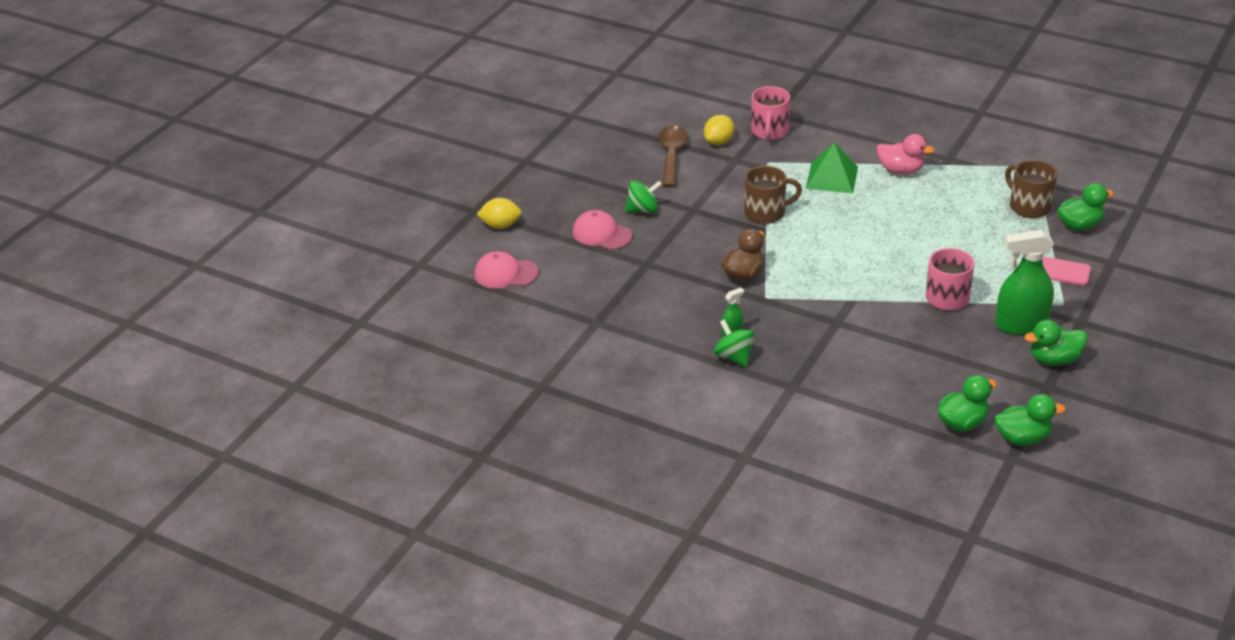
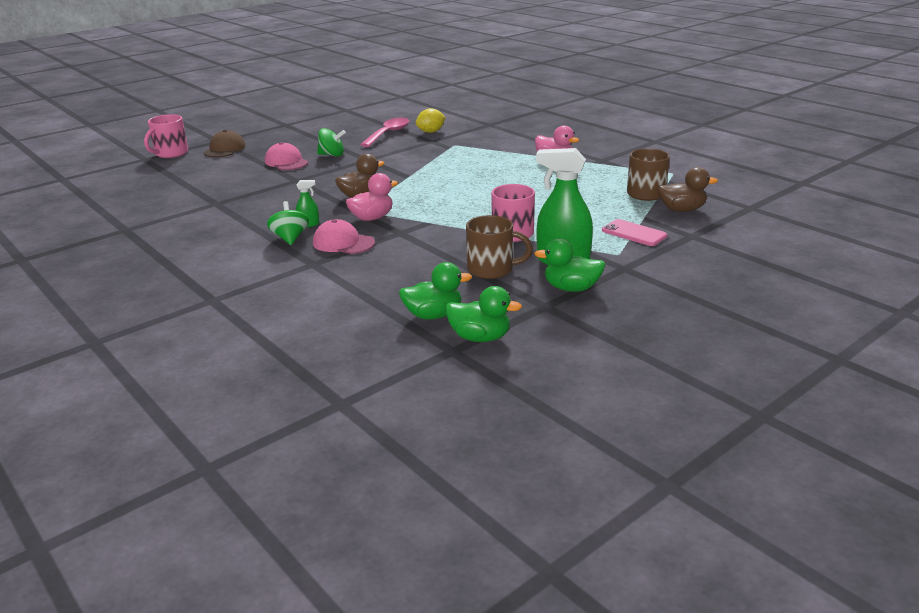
camera: 20 degrees right, 10 degrees down
(500, 225) = (224, 149): yellow lemon -> brown cap
(505, 274) = (192, 171): pink cap -> pink cap (343, 243)
(672, 156) = (388, 134): brown spoon -> pink spoon
(766, 212) = (421, 168): brown mug -> brown mug (492, 269)
(769, 132) = (474, 131): pink mug -> pink mug (170, 153)
(789, 307) = (372, 218): none -> pink duck
(832, 177) = (494, 158): green pyramid -> none
(1079, 225) = (682, 210): green duck -> brown duck

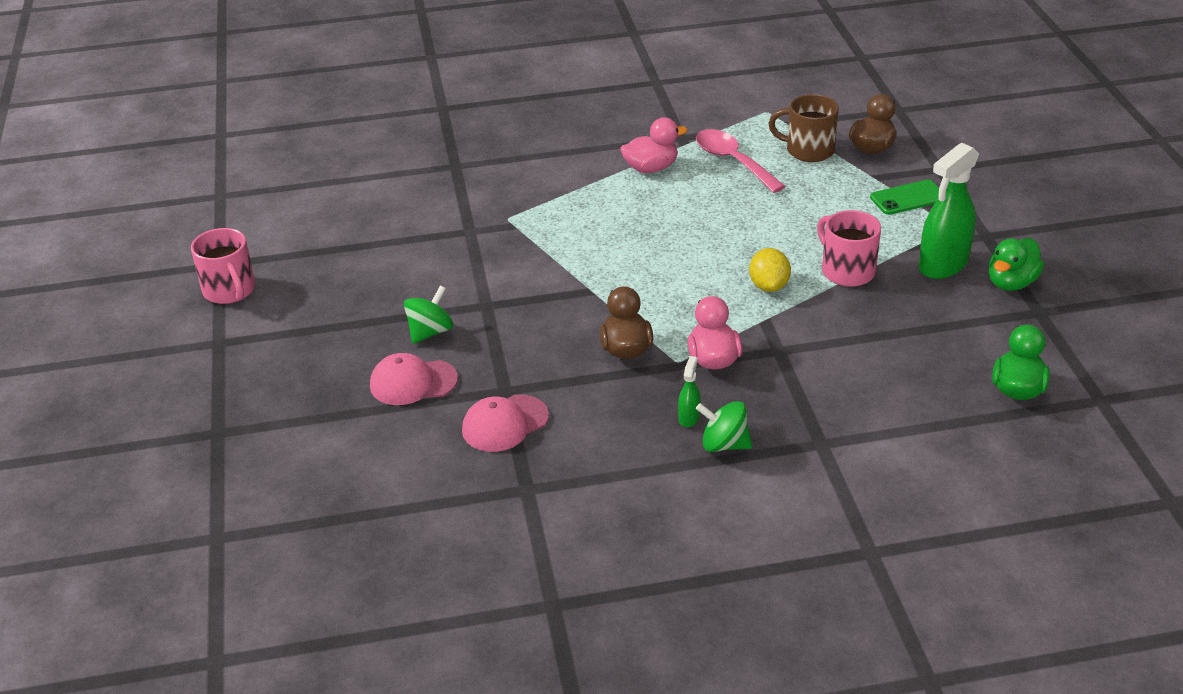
camera: 60 degrees left, 10 degrees up
(170, 153) = (223, 501): pink mug -> pink mug (230, 290)
(224, 149) = (274, 434): brown cap -> none
(343, 243) = (775, 403): pink cap -> pink cap (505, 424)
(388, 134) = (393, 257): pink spoon -> pink spoon (733, 161)
(431, 132) = (429, 220): yellow lemon -> yellow lemon (769, 286)
(480, 337) = (1084, 374): green duck -> none
(492, 269) = (932, 316): brown mug -> none
(634, 233) = (908, 198): pink phone -> green phone

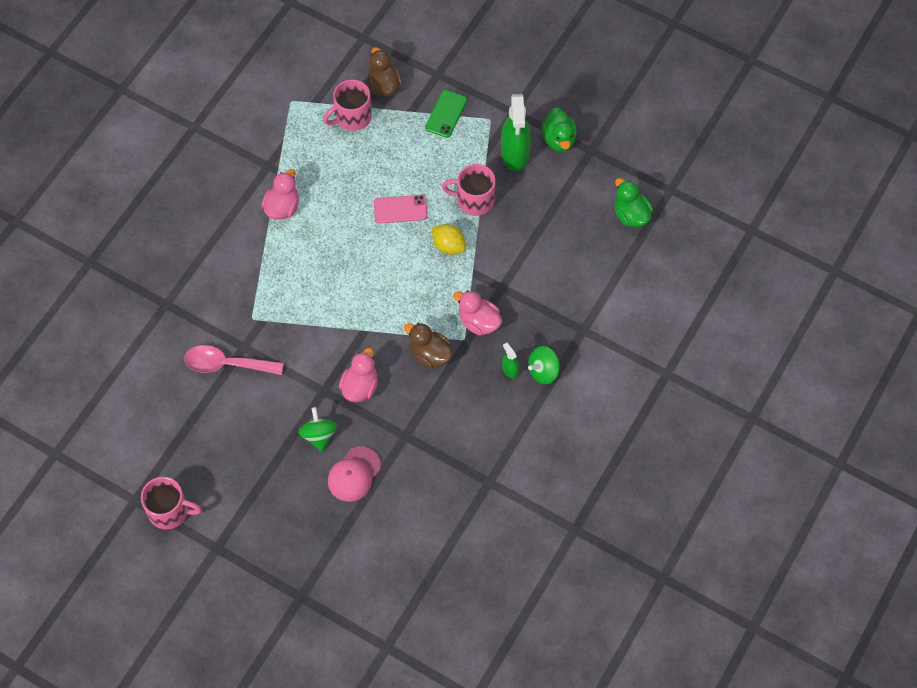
camera: 50 degrees left, 25 degrees up
(505, 424) = (431, 455): pink cap -> none
(522, 325) = (360, 387): none -> pink duck
(733, 161) = (321, 162): pink spoon -> pink spoon (227, 364)
(759, 233) = (400, 209): none -> pink phone
(808, 150) = (352, 117): brown mug -> pink mug

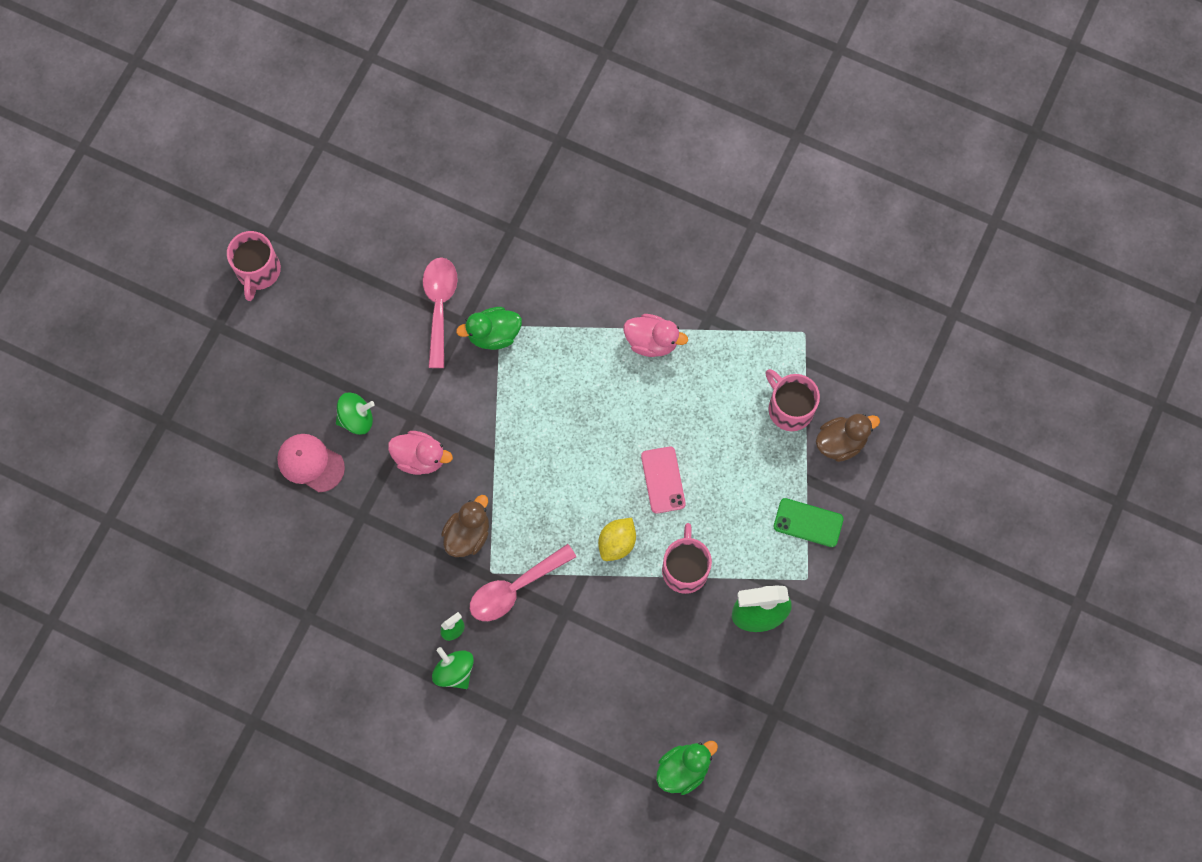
camera: 85 degrees right, 10 degrees up
(478, 322) = (515, 588): pink duck -> pink spoon
(559, 139) = (786, 669): green duck -> green duck (493, 334)

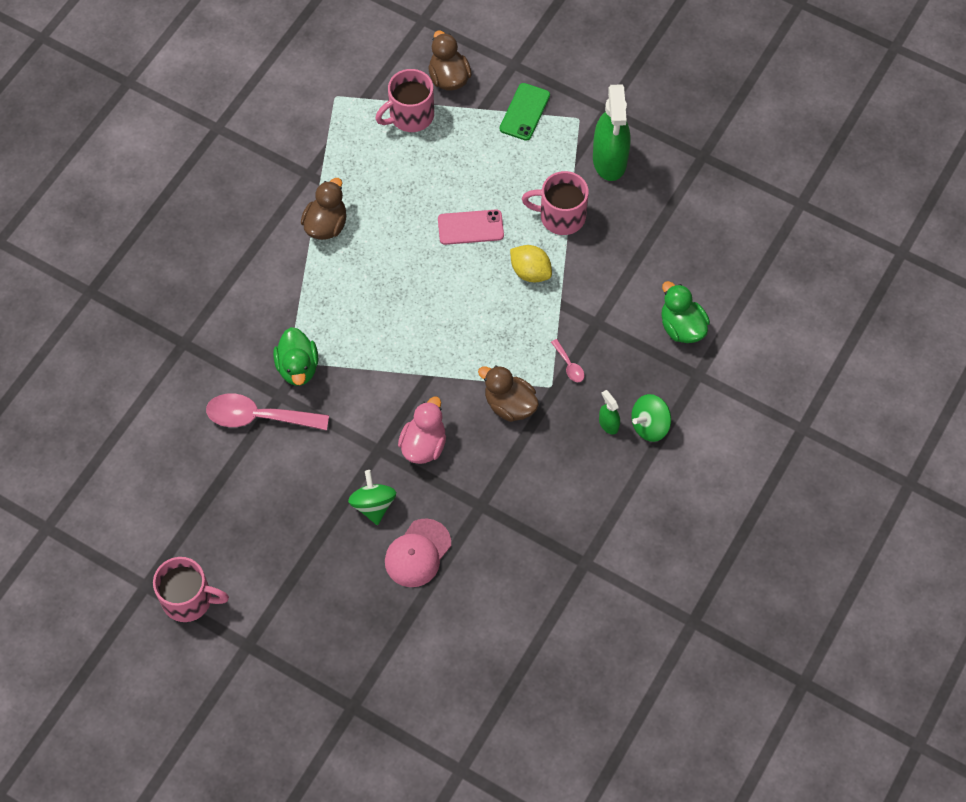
camera: 85 degrees left, 10 degrees down
(515, 588) = (569, 365): pink spoon -> pink spoon, size x0.45
(652, 341) = (326, 225): pink duck -> brown duck
(683, 769) = (753, 234): green duck -> green duck (682, 327)

